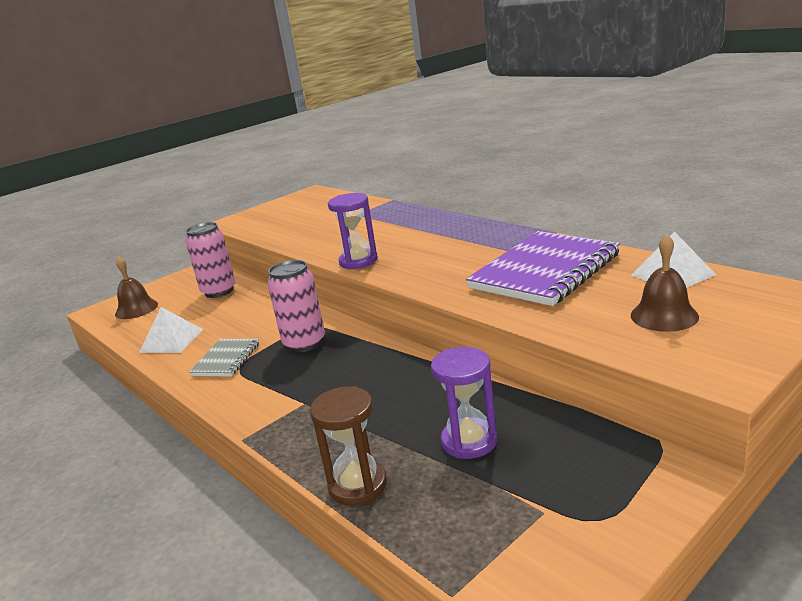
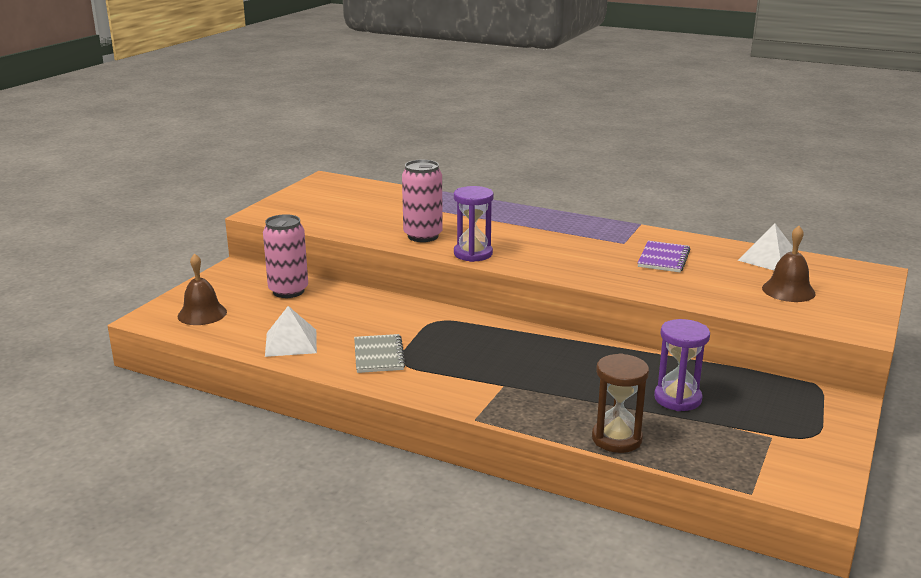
camera: 25 degrees left, 0 degrees up
(304, 343) = (448, 336): pink can -> pink can (423, 236)
(545, 271) = (663, 259): purple notebook -> purple notebook, size x0.50

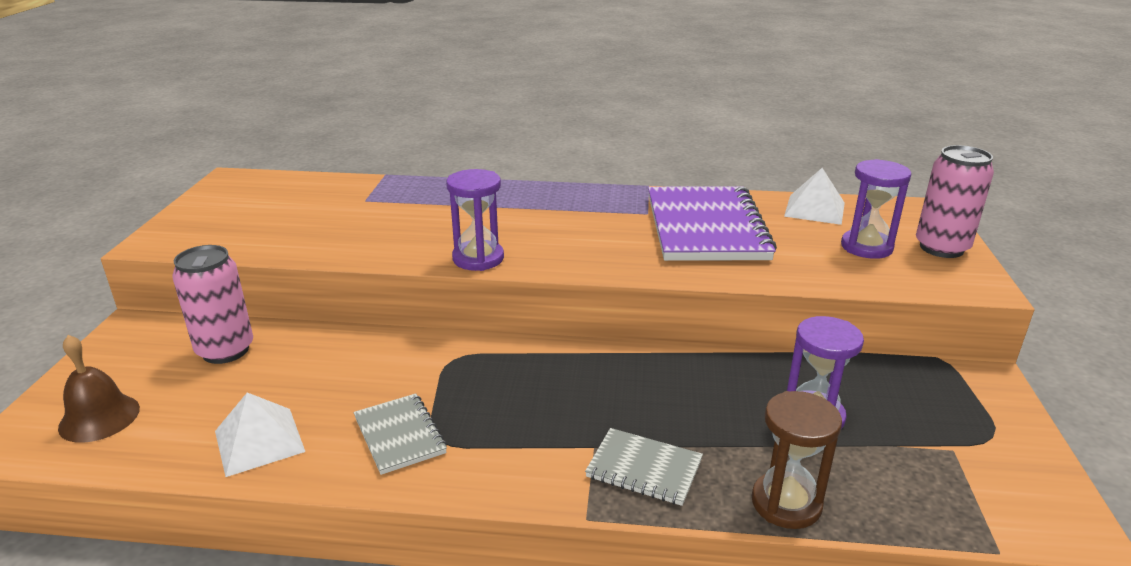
camera: 20 degrees left, 5 degrees up
(423, 236) = (399, 242): pink can -> pink can (941, 248)
(530, 403) = (644, 469): none -> grey notebook
(663, 259) = (705, 227): purple notebook -> purple notebook, size x2.01
(788, 290) = (866, 247): brown bell -> purple hourglass

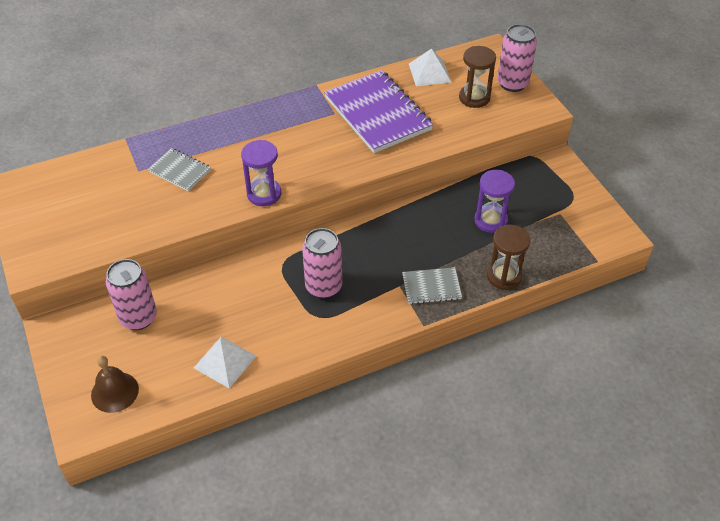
camera: 30 degrees left, 20 degrees up
(399, 435) = (297, 324): grey notebook -> grey notebook (180, 171)
(481, 405) = (323, 287): none -> pink can
(866, 247) = (474, 98): purple hourglass -> brown hourglass

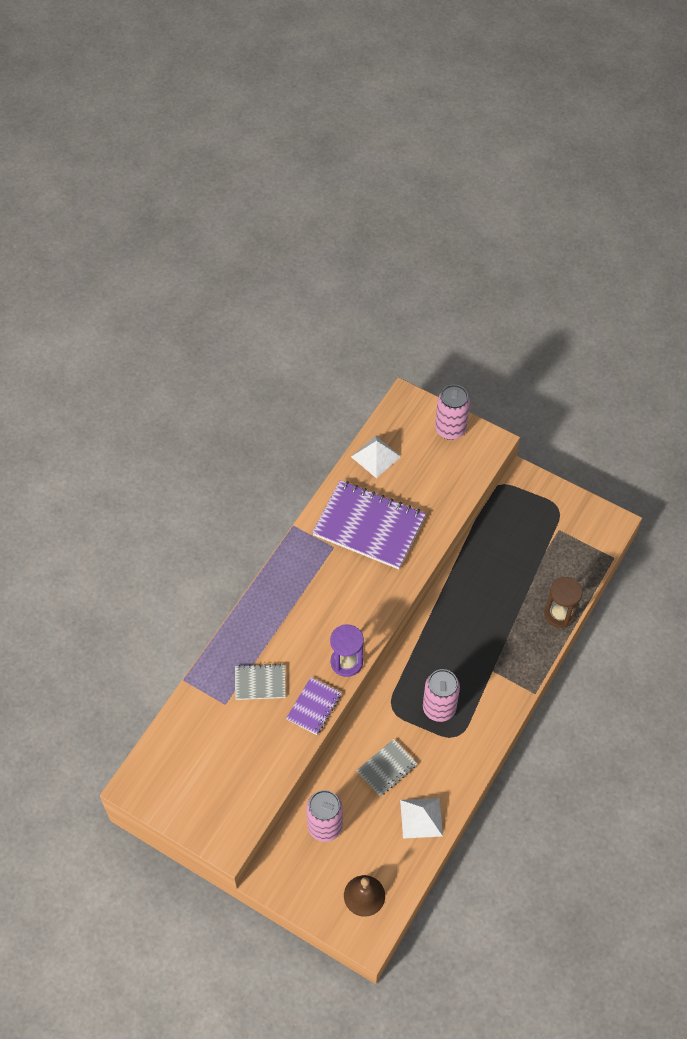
camera: 35 degrees left, 10 degrees up
(204, 210) = (314, 707): none -> purple notebook
(431, 287) = (516, 657): grey notebook -> grey notebook (387, 768)
(474, 98) = (432, 463): brown hourglass -> none
(490, 221) = (514, 568): purple hourglass -> none

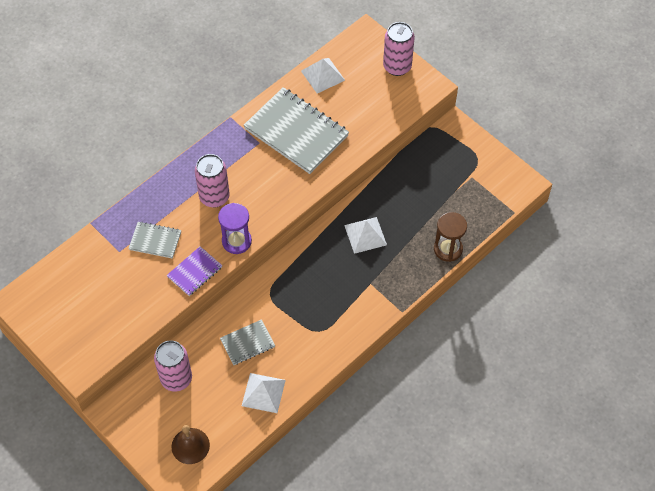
camera: 15 degrees right, 0 degrees up
(369, 526) = (296, 132): purple notebook -> grey notebook
(439, 708) = (311, 303): pink can -> pink can (214, 197)
(470, 619) = (365, 235): none -> white pyramid

